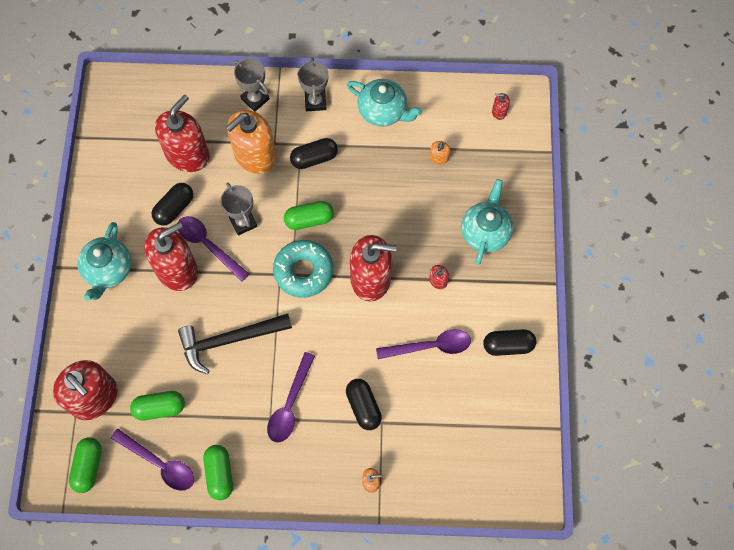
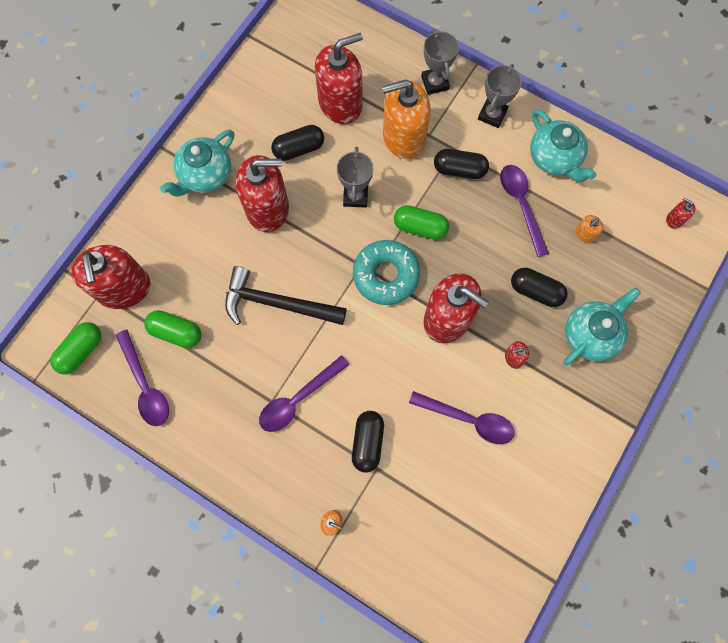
camera: 30 degrees right, 5 degrees up
(208, 245) = (310, 201): purple spoon -> purple spoon (521, 205)
(219, 474) = (194, 428): green capsule -> none
(508, 345) = (548, 464): black capsule -> black capsule (535, 291)

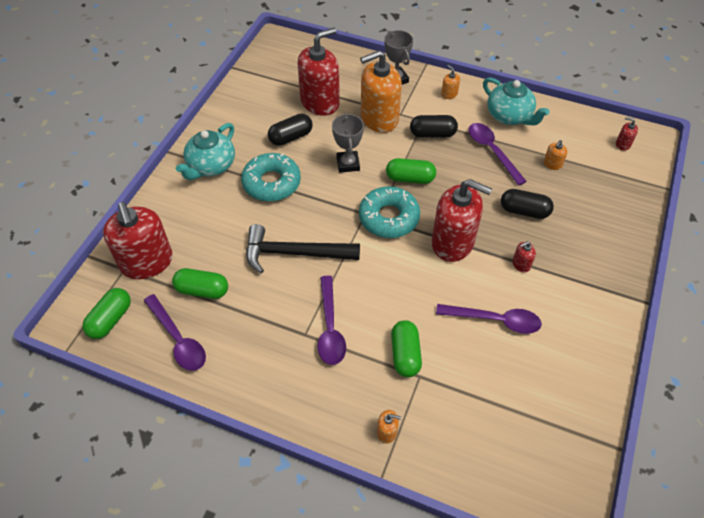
camera: 10 degrees left, 20 degrees down
(267, 208) = (271, 183): red soap dispenser -> turquoise donut
(298, 399) = (330, 328): purple spoon -> purple spoon turned 45 degrees counterclockwise
(367, 442) = (405, 354): black capsule -> green capsule
(492, 115) = (449, 94): grey trophy -> orange soap dispenser
(591, 334) = (583, 236): turquoise teapot -> none

